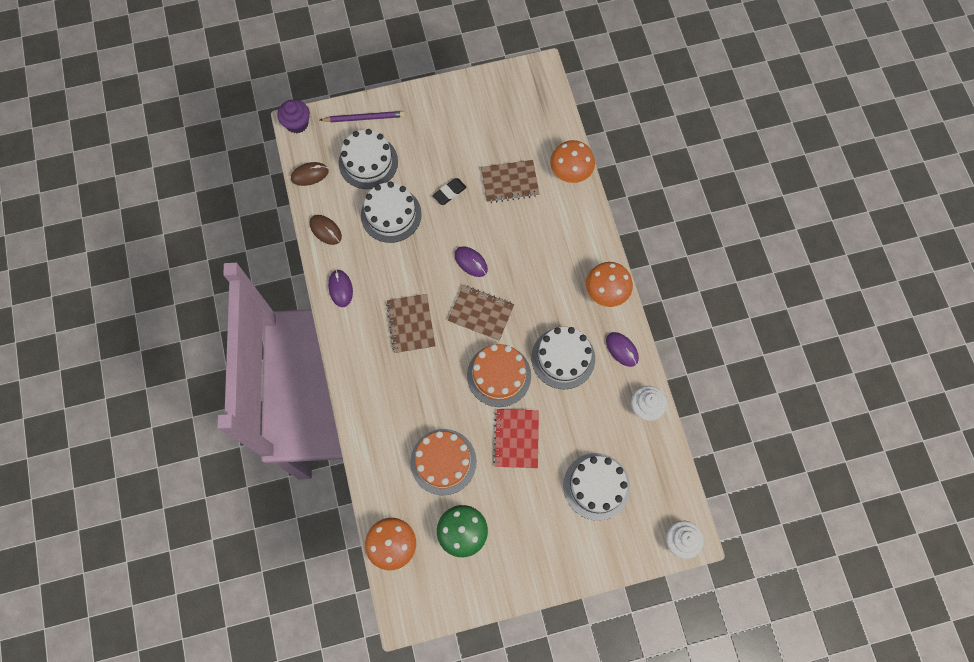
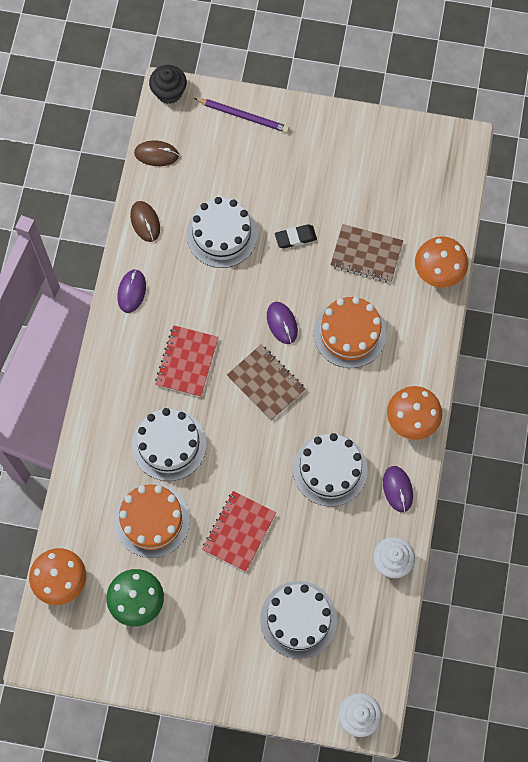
camera: 25 degrees right, 0 degrees up
(297, 123) = (169, 92): purple cupcake -> black cupcake
(368, 162) = (224, 167): white cake -> white cake (169, 444)
(411, 324) = (187, 362): brown notebook -> red notebook
(499, 375) = (253, 457): orange cake -> orange cake (349, 333)

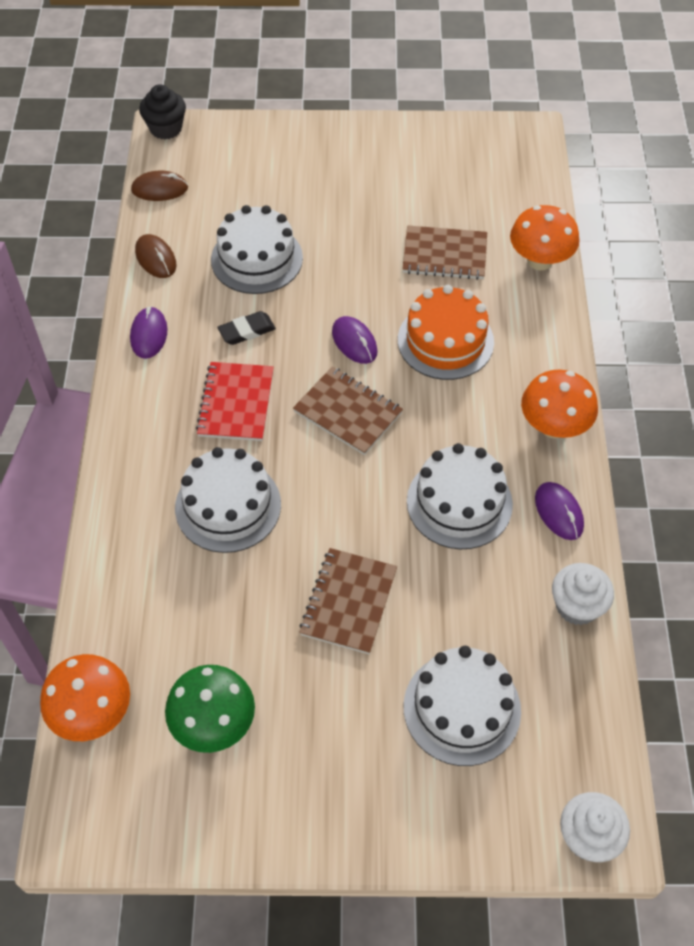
camera: 10 degrees left, 15 degrees down
(152, 520) = (219, 607): orange cake -> none
(239, 531) = (348, 602): red notebook -> brown notebook
(243, 116) = (260, 139): purple pencil -> none
(295, 237) = (351, 249): black eraser -> black eraser (247, 331)

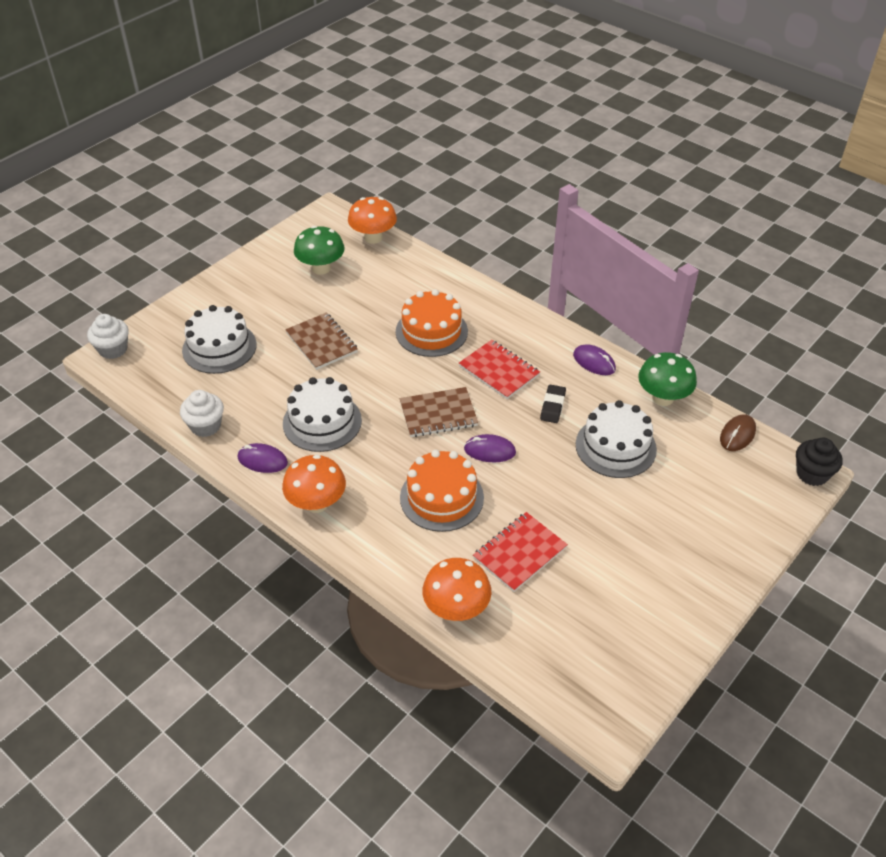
camera: 130 degrees right, 10 degrees down
(156, 258) = (663, 398): brown mouse -> green mushroom
(228, 506) = (431, 331): white cake -> orange cake
(444, 255) = (519, 553): brown notebook -> red notebook

